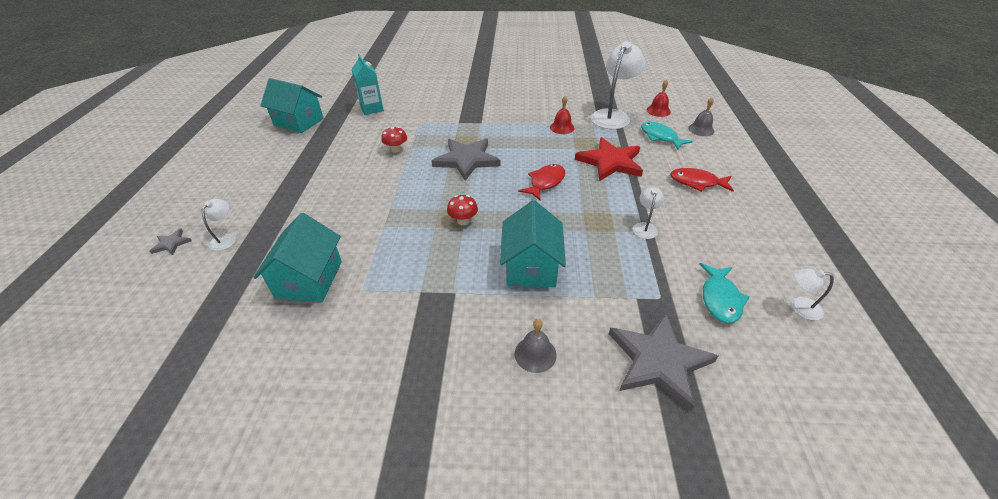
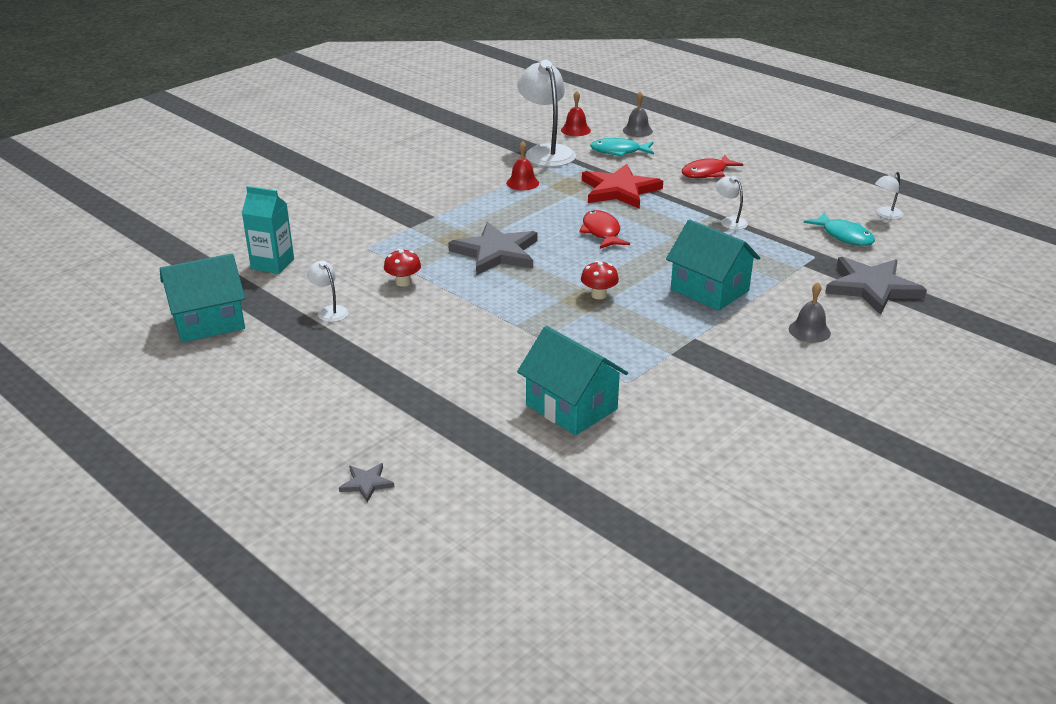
camera: 50 degrees left, 10 degrees down
(226, 238) = (415, 442): white lamp -> white lamp (329, 311)

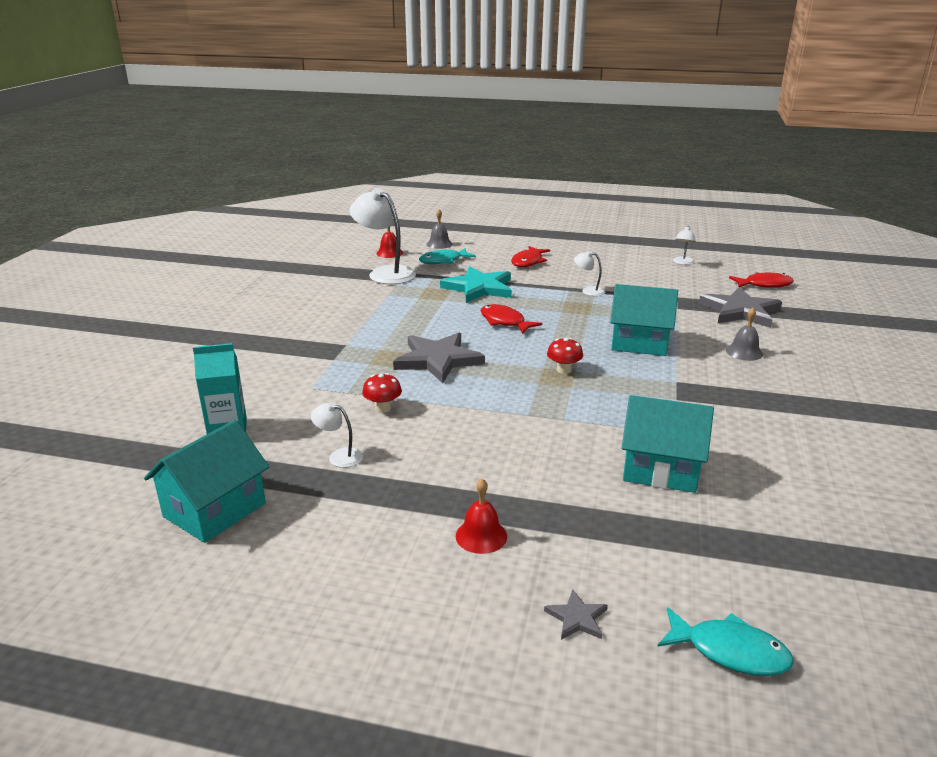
camera: 30 degrees left, 5 degrees down
(522, 183) = (393, 300): red bell -> red bell (481, 536)
(619, 190) = (479, 288): red star -> turquoise star
(844, 236) = (676, 282): turquoise fish -> turquoise fish (729, 651)
(949, 266) = (764, 285): none -> red fish

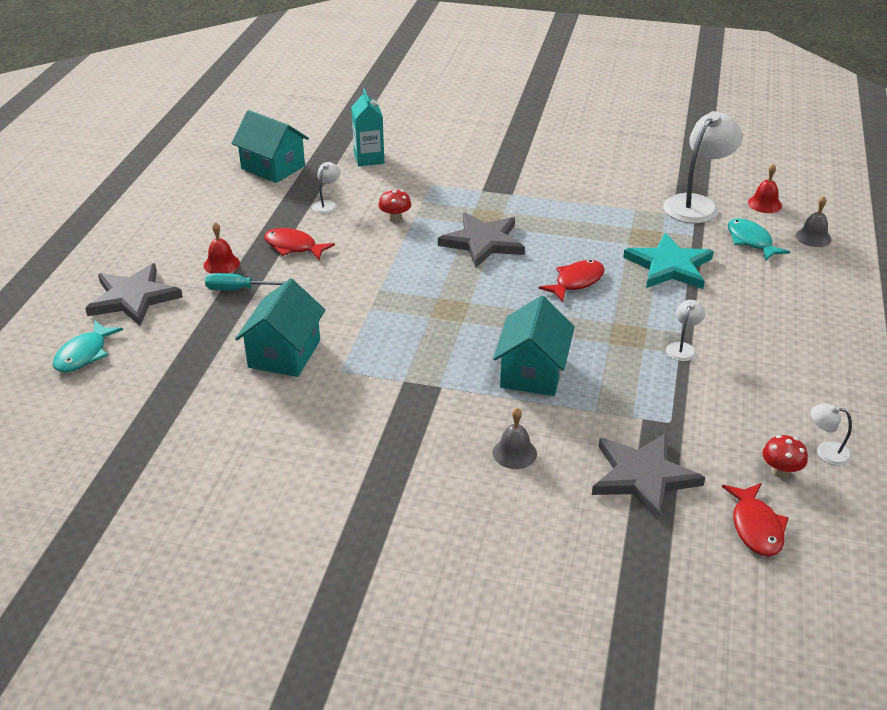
camera: 90 degrees right, 10 degrees up
(528, 262) = (773, 305): red fish -> red fish (293, 247)
(540, 513) = (239, 289): none -> turquoise screwdriver
(564, 370) = (464, 314): red mushroom -> red mushroom (780, 471)
(577, 618) = (133, 298): grey star -> grey star, size x2.28

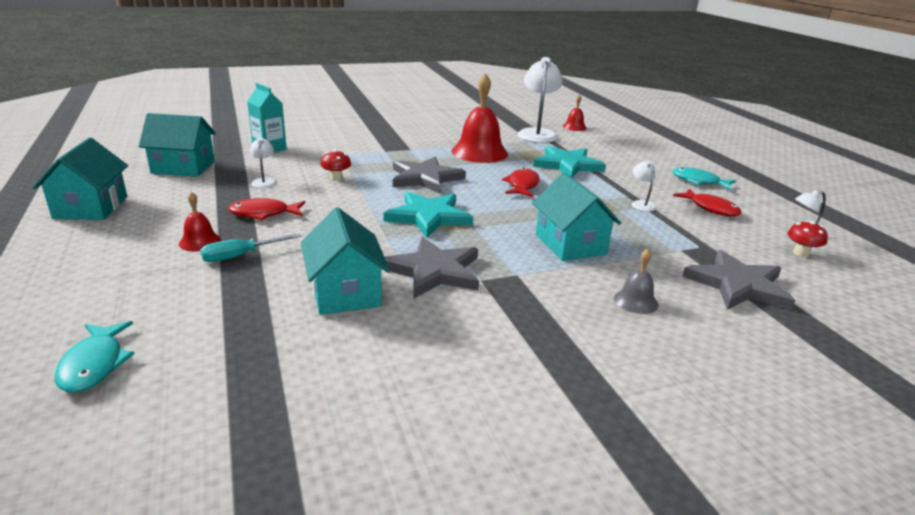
camera: 35 degrees left, 10 degrees down
(133, 298) = (117, 293): grey star -> grey star (434, 271)
(170, 200) = (91, 207): none -> turquoise house
(433, 295) = (428, 217): none -> turquoise star
(585, 219) = (479, 152): none -> red bell
(751, 241) = (594, 144): turquoise fish -> turquoise fish (699, 181)
(756, 527) = (844, 290): red fish -> red fish (710, 208)
(813, 237) = (623, 136): grey bell -> none

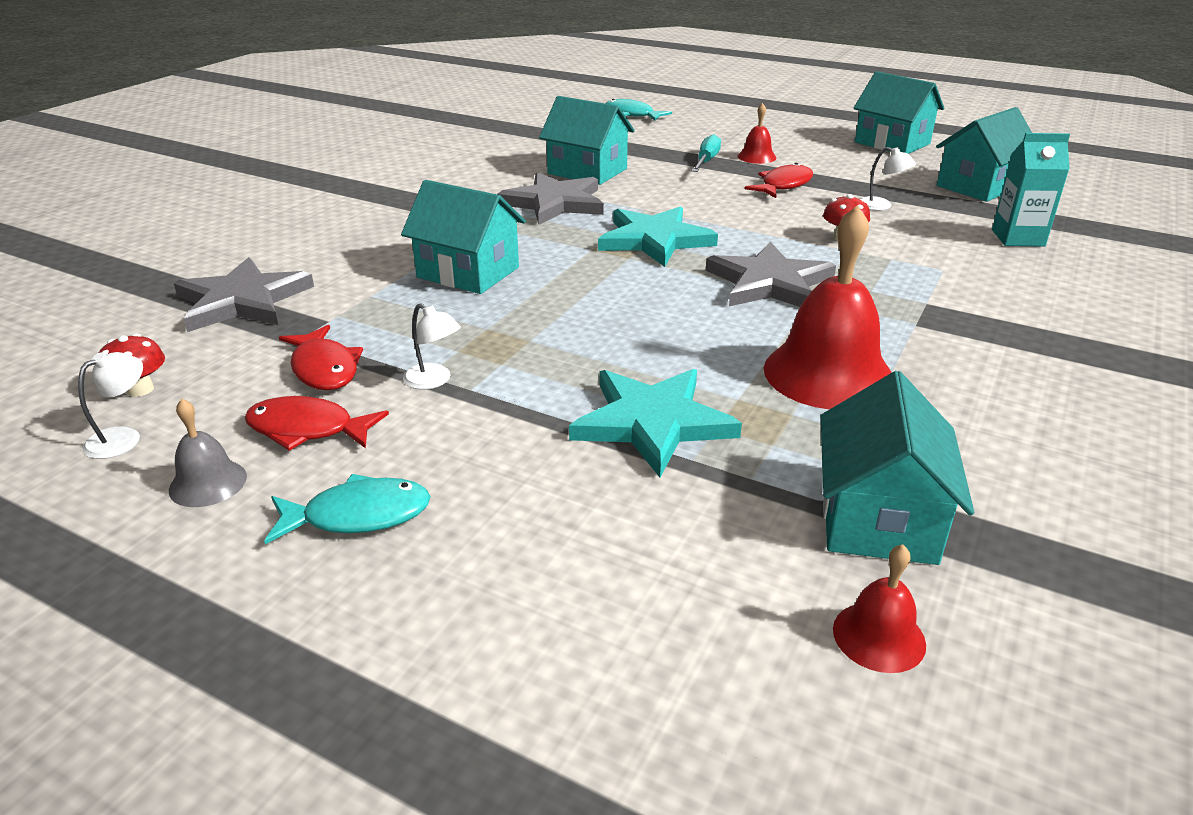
camera: 140 degrees right, 5 degrees up
(522, 185) = (642, 332): red fish -> red fish (324, 369)
(537, 133) = (878, 518): white lamp -> turquoise house
(635, 301) = (351, 245): grey bell -> grey bell (208, 483)

